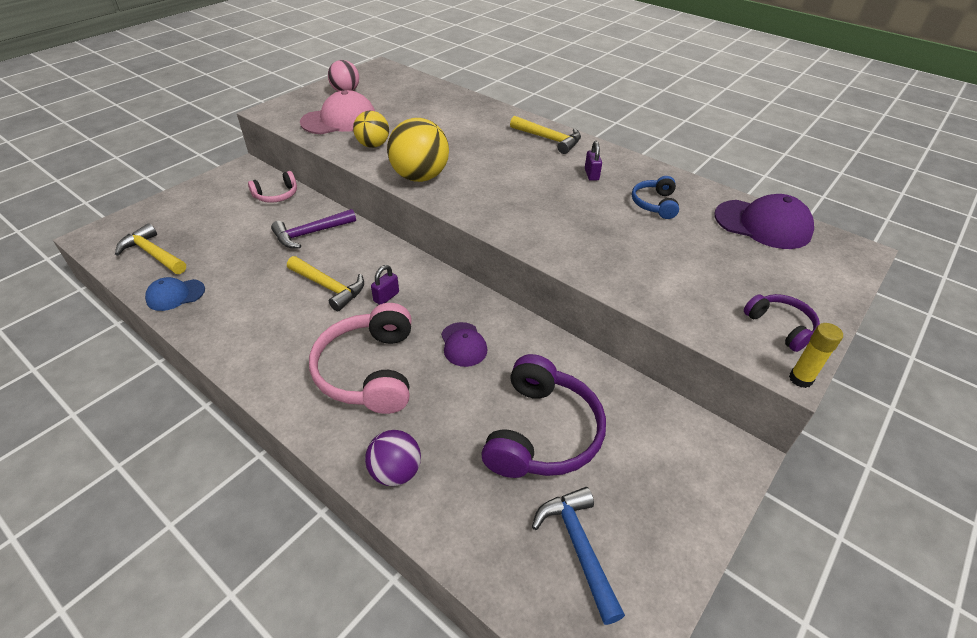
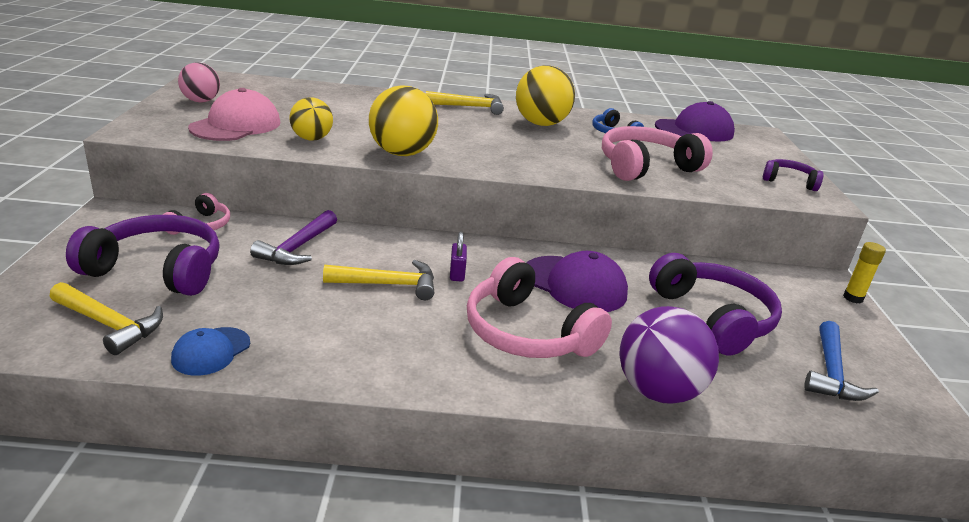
camera: 40 degrees left, 15 degrees down
(153, 254) = (110, 325): yellow hammer -> yellow hammer turned 150 degrees counterclockwise
(216, 222) = (157, 270): none -> purple headphones
(395, 472) = (657, 391): purple ball -> purple ball, size x1.60
(463, 344) = (574, 284): purple cap -> purple cap, size x1.73
(578, 547) = (831, 373): blue hammer -> blue hammer turned 105 degrees counterclockwise
(591, 174) = (541, 124): purple padlock -> yellow ball
(627, 255) = (646, 167): none -> pink headphones
(800, 379) = (839, 204): yellow glue stick -> yellow glue stick (853, 298)

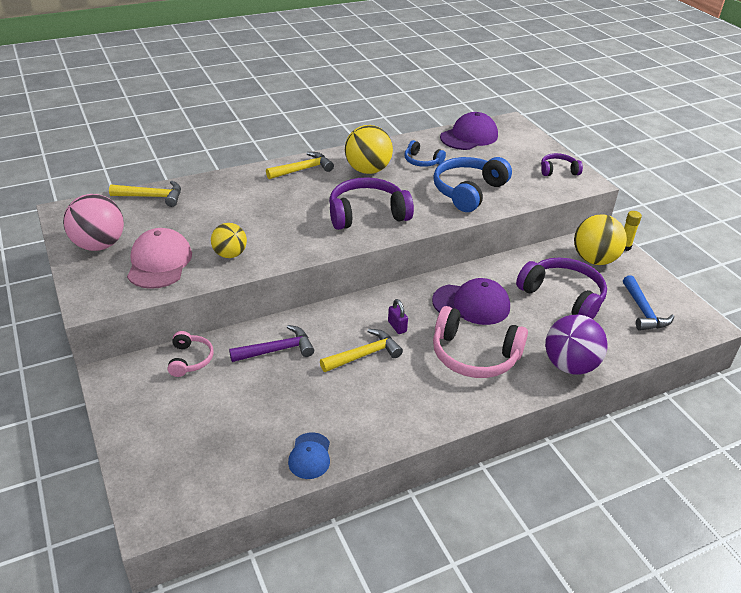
camera: 25 degrees left, 10 degrees up
(110, 325) = (226, 467): yellow hammer -> yellow hammer (152, 197)
(157, 270) = (205, 411): purple headphones -> purple headphones (367, 214)
(201, 101) = (99, 245): pink ball -> pink ball, size x1.60
(297, 248) = (277, 350): purple hammer -> purple hammer turned 105 degrees counterclockwise
(402, 153) = (306, 244): yellow ball -> yellow ball (594, 260)
(646, 167) = (468, 191): pink headphones -> blue headphones

